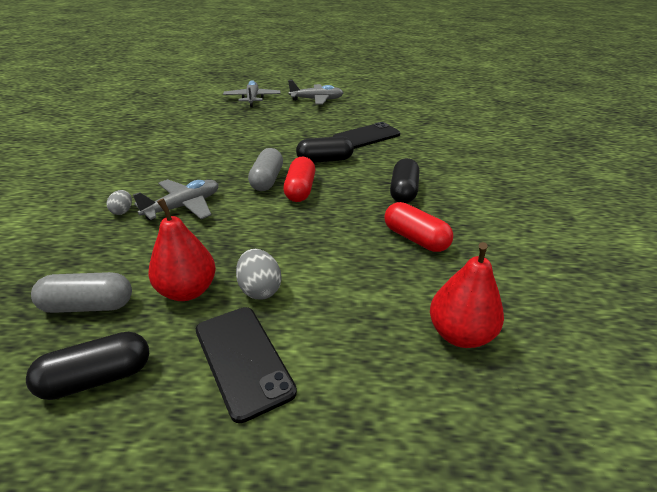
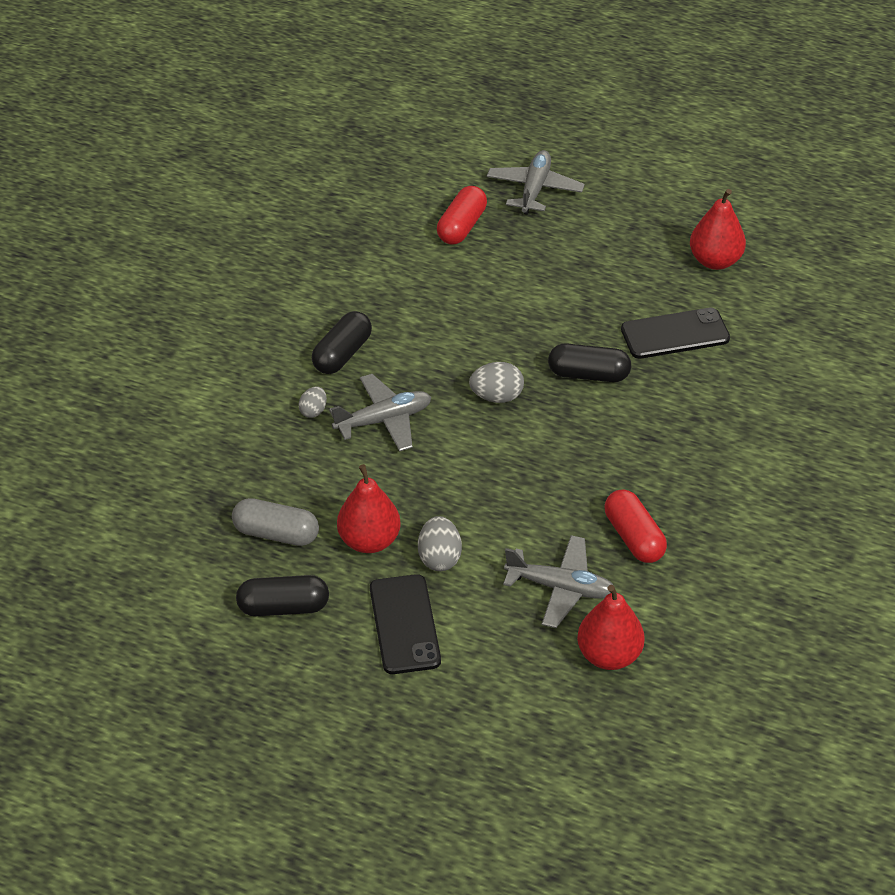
camera: 20 degrees right, 10 degrees up
(267, 180) = (496, 396): grey capsule -> grey egg
(300, 190) = (532, 425): red capsule -> red capsule (461, 226)
(317, 100) = (641, 215): grey plane -> grey plane (560, 588)
(368, 109) = (715, 261): none -> red pear
(403, 191) = (664, 461): black capsule -> black capsule (342, 354)

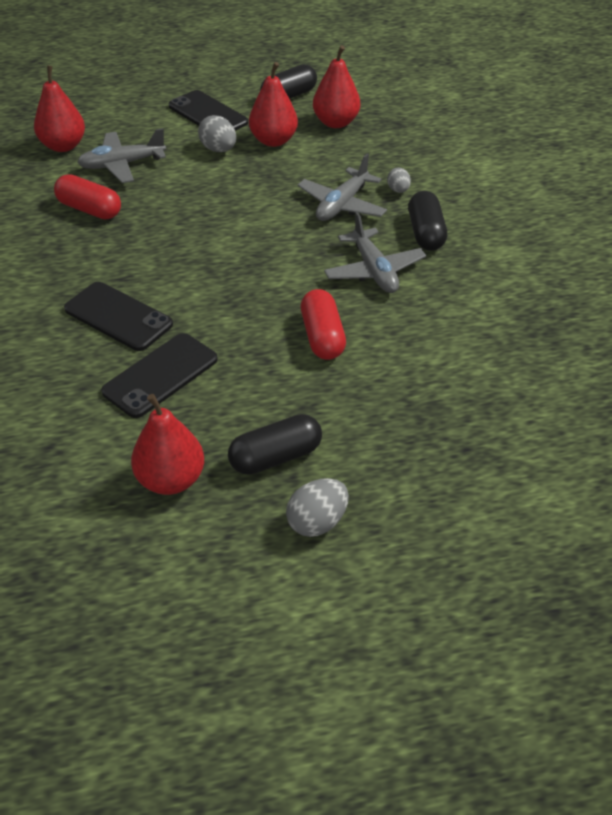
camera: 145 degrees right, 0 degrees up
(276, 533) = (335, 123): grey capsule -> red pear
(461, 226) = (461, 387): red capsule -> red capsule (322, 337)
(496, 396) = (274, 255): grey egg -> grey egg (317, 522)
(534, 189) = (437, 471): grey plane -> grey plane (374, 271)
(588, 374) = (213, 304): black capsule -> black capsule (275, 457)
(678, 400) = (118, 317): none -> black phone

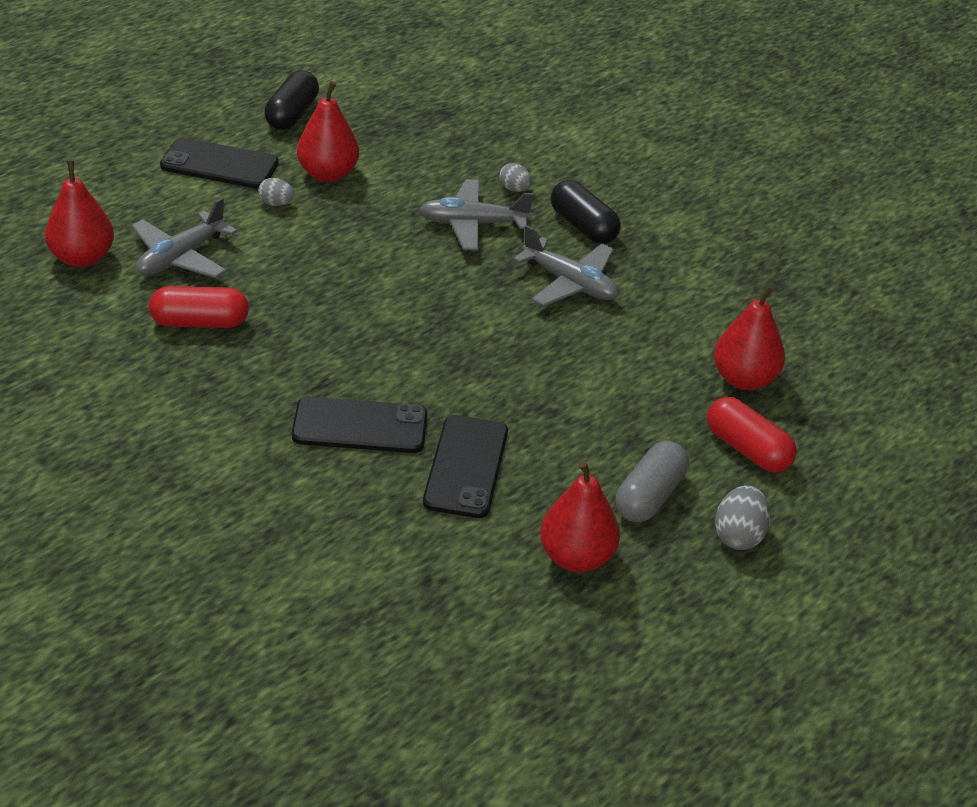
camera: 35 degrees left, 5 degrees down
(218, 149) = (276, 203): grey egg -> grey egg, size x0.64
(275, 457) = (649, 496): black capsule -> grey capsule
(322, 337) = (584, 368): red capsule -> red capsule (747, 449)
(335, 123) = (376, 131): red pear -> red pear (744, 379)
(342, 205) = (473, 224): grey plane -> grey plane turned 90 degrees clockwise

